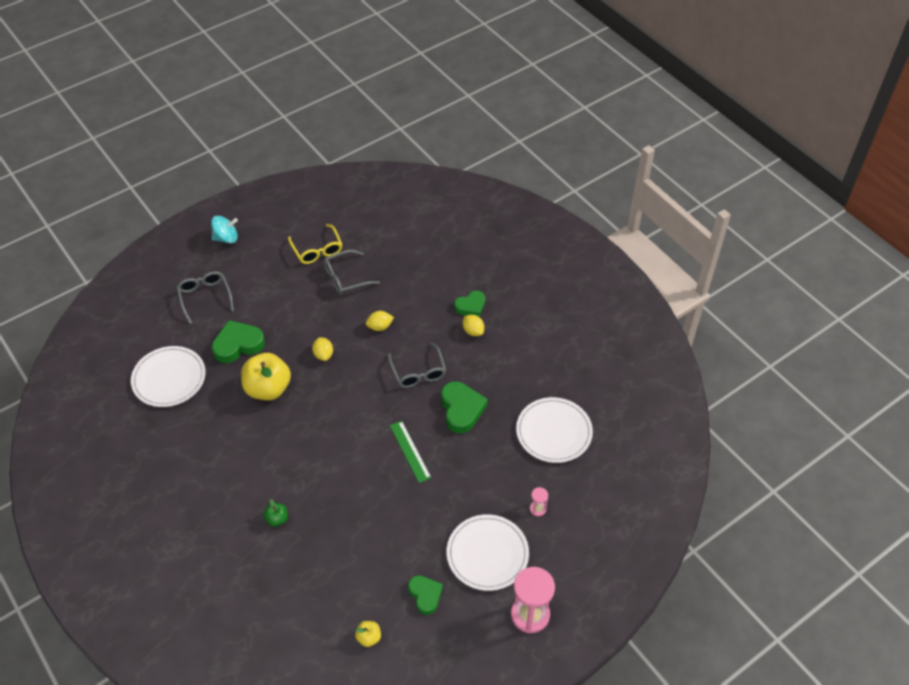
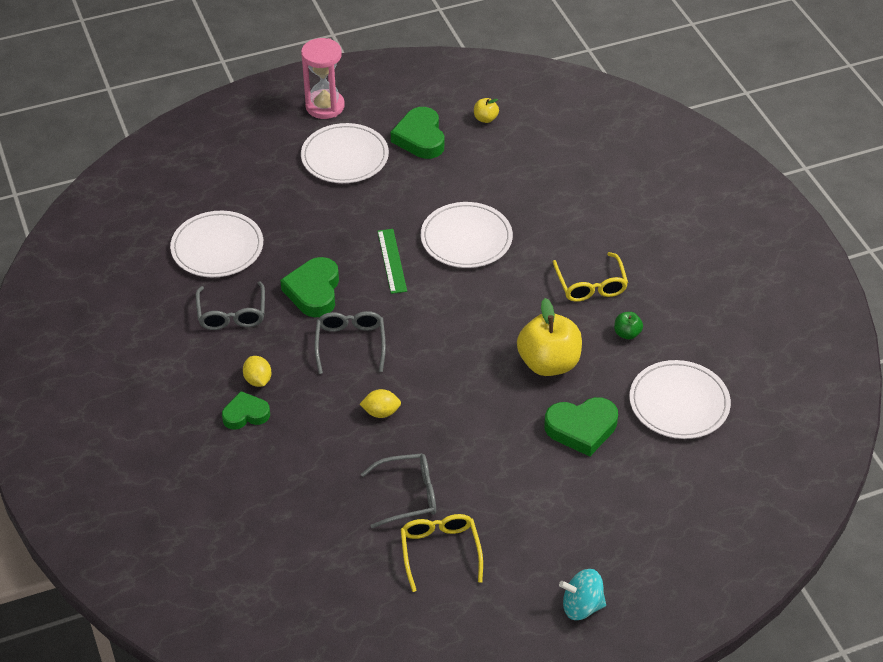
camera: 165 degrees left, 5 degrees down
(205, 298) = (623, 509): grey glasses -> grey glasses (232, 314)
(243, 465) = (590, 285): none -> yellow glasses
(277, 519) = (559, 226): green apple -> green apple (627, 333)
(323, 355) = (467, 391): yellow lemon -> none
(354, 488) = (466, 238): none -> white plate
(425, 595) = (420, 138): green heart -> green heart, size x1.53
(537, 509) = (274, 182): pink hourglass -> none

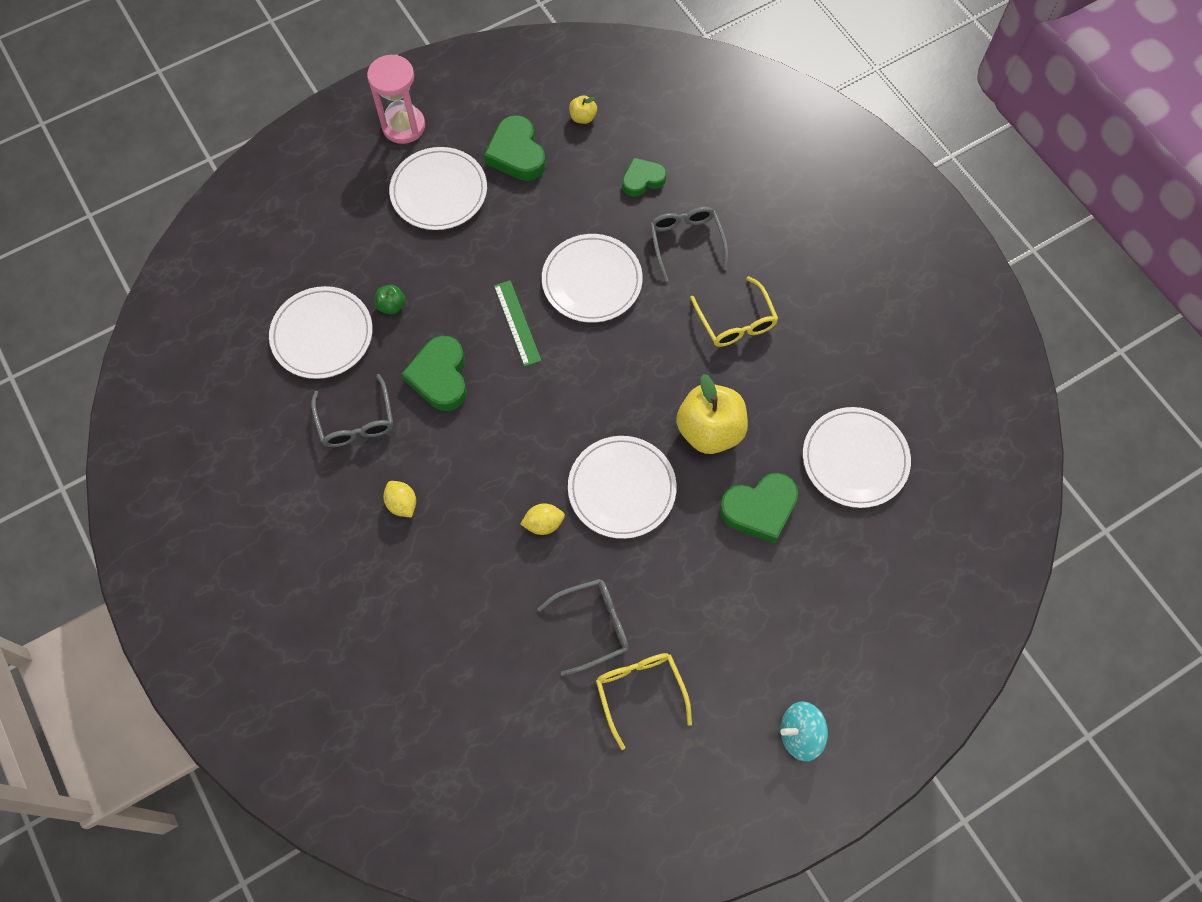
camera: 10 degrees left, 20 degrees up
(245, 414) = (398, 551): green heart -> green heart (642, 180)
(350, 344) = (493, 440): grey glasses -> grey glasses (686, 243)
(458, 396) = (622, 488): none -> white plate
(627, 333) = (785, 379): green apple -> green apple (391, 306)

